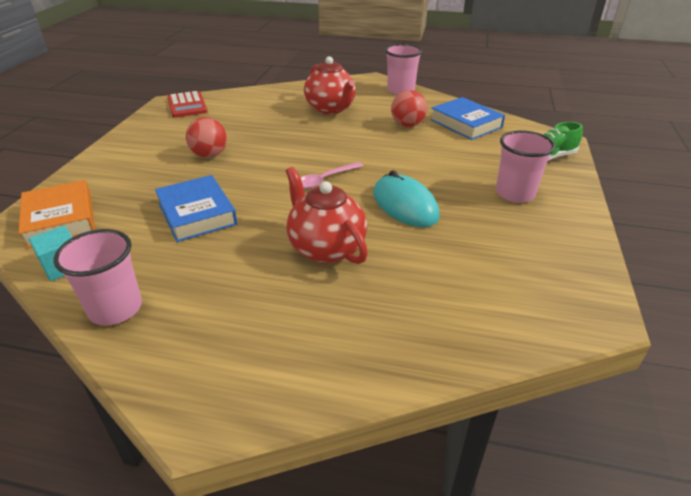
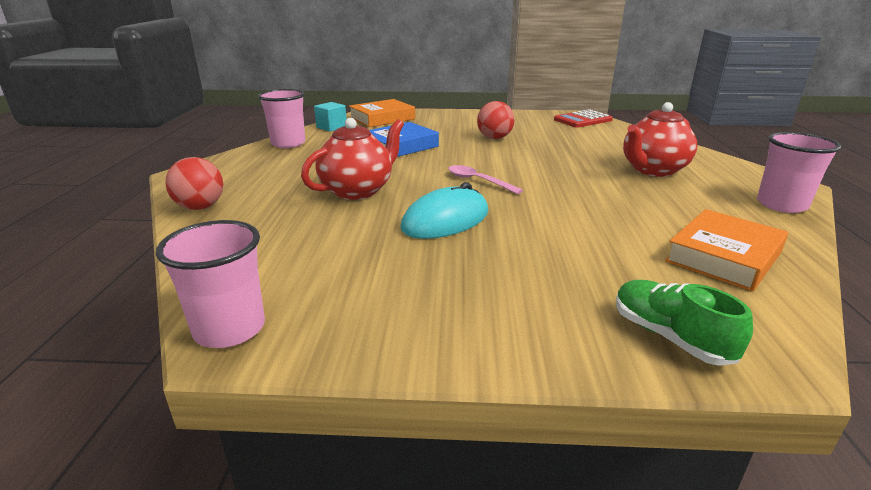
camera: 80 degrees right, 10 degrees down
(407, 125) = (660, 214): red ball -> red ball (200, 207)
(466, 123) = (724, 257): blue book -> orange book
(515, 193) = (511, 294): pink cup -> pink cup (229, 329)

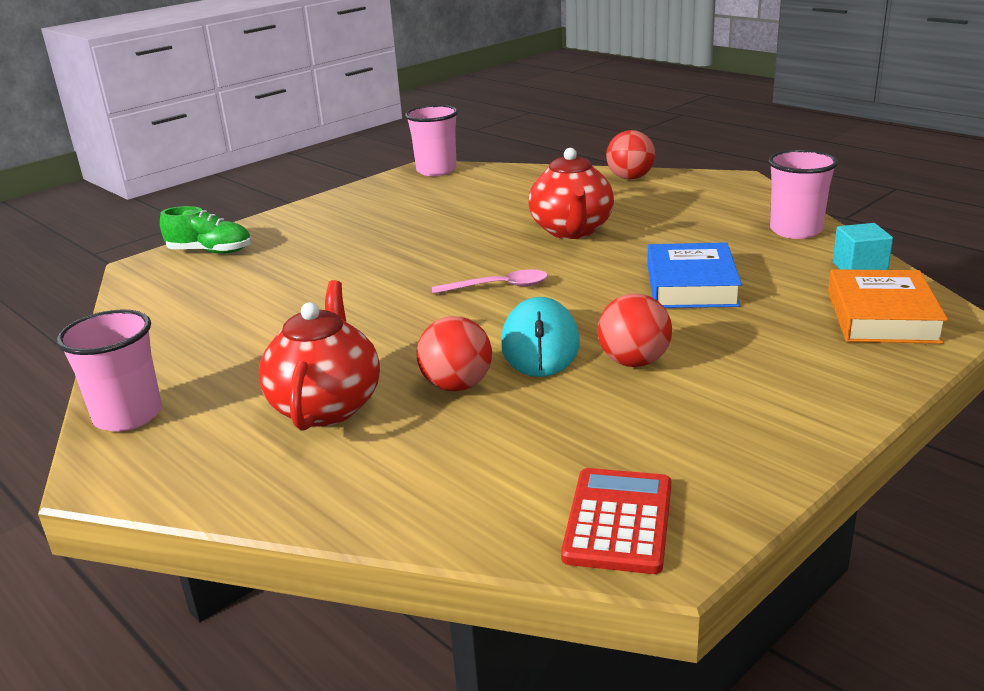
camera: 135 degrees right, 0 degrees up
(445, 220) = (447, 245): turquoise mouse -> turquoise mouse (540, 344)
(579, 156) = (457, 386): none -> red ball
(724, 257) = (188, 315): orange book -> none

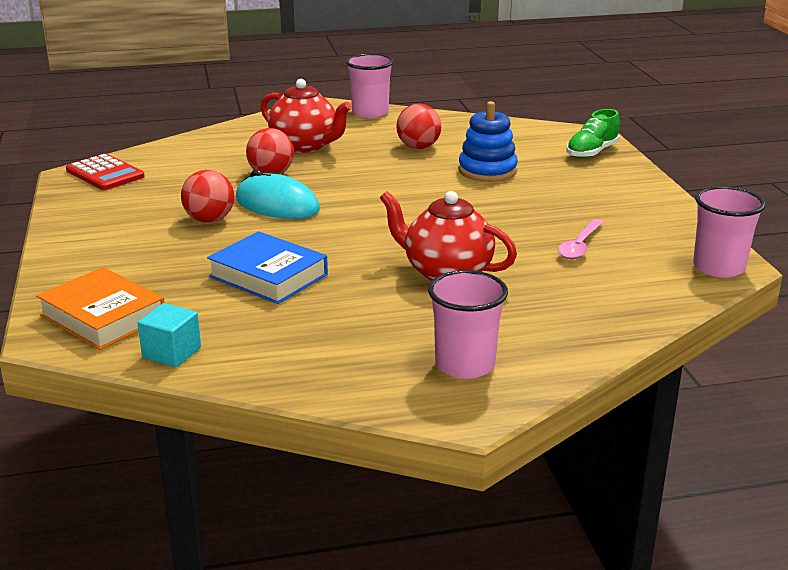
camera: 120 degrees right, 0 degrees up
(314, 278) = (487, 171): none -> blue stacking toy
(498, 287) = (379, 216): pink spoon -> pink spoon (580, 246)
(630, 178) = (558, 354): red ball -> red ball (418, 147)
(795, 231) = (284, 368): pink cup -> pink cup (465, 365)

